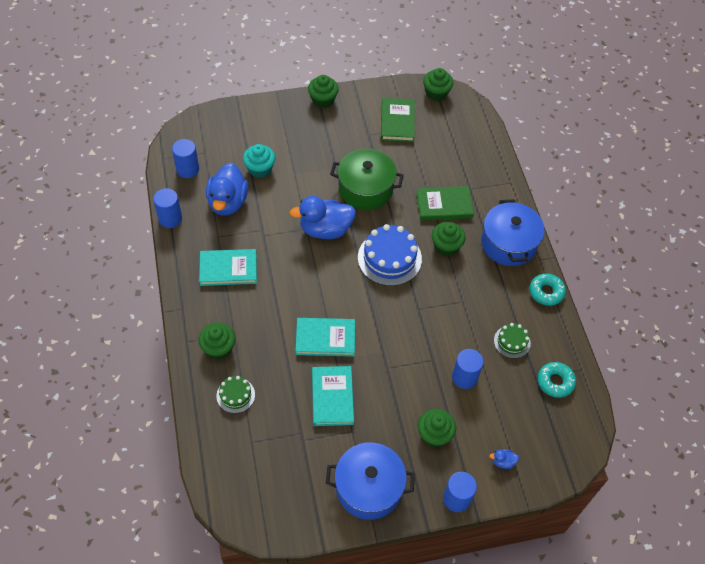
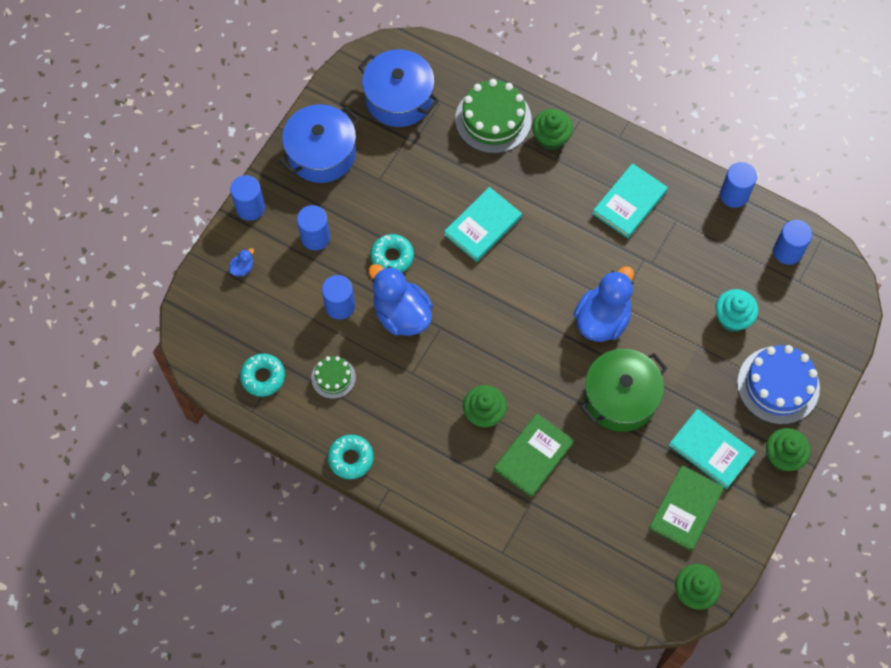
camera: 135 degrees right, 10 degrees up
(228, 202) = (712, 258): blue duck -> blue duck (401, 314)
(235, 395) = (493, 119): green cake -> green cake, size x1.84
(332, 397) = (422, 188): turquoise book -> turquoise book (711, 450)
(389, 258) = (517, 349): blue cake -> blue cake (778, 385)
(397, 122) = (685, 509): green book -> green book turned 75 degrees clockwise
(400, 374) = (392, 257): none -> turquoise donut
(434, 434) = (315, 237): green cupcake -> blue cylinder
(508, 243) = (433, 476): blue pot -> blue pot (399, 98)

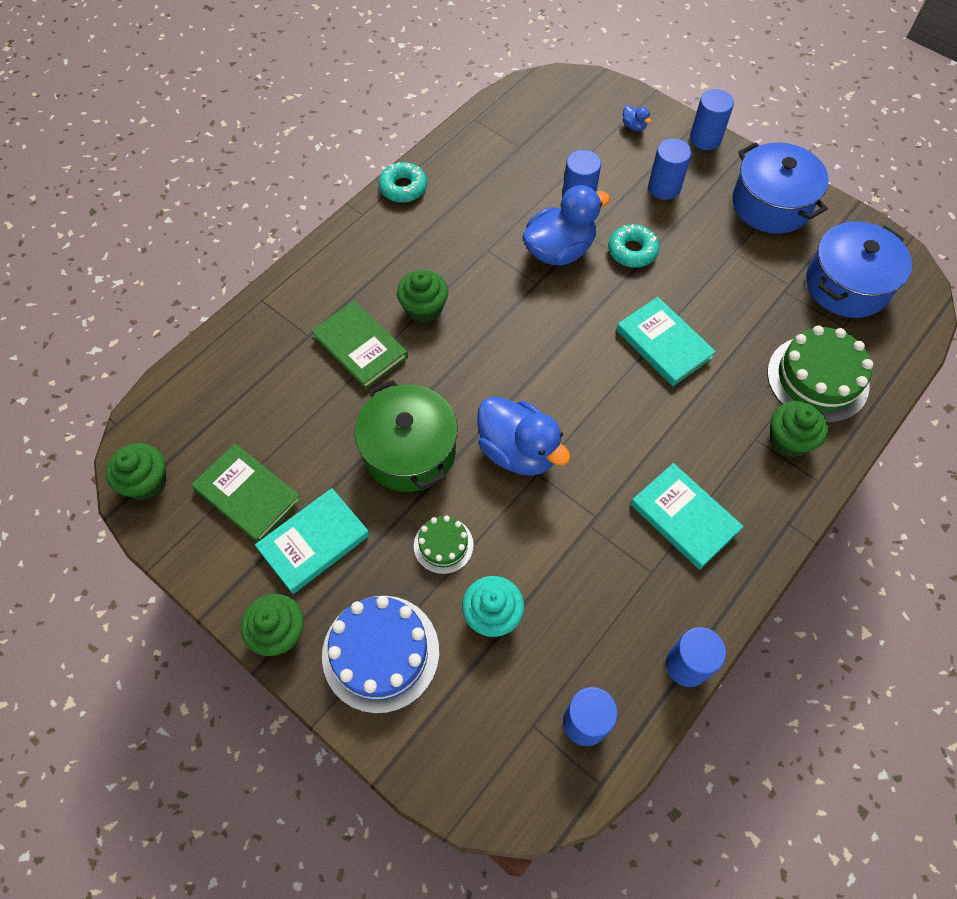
camera: 100 degrees right, 5 degrees down
(263, 377) = (508, 130): turquoise donut -> none
(333, 377) = (496, 184): green cake -> green cake (443, 545)

